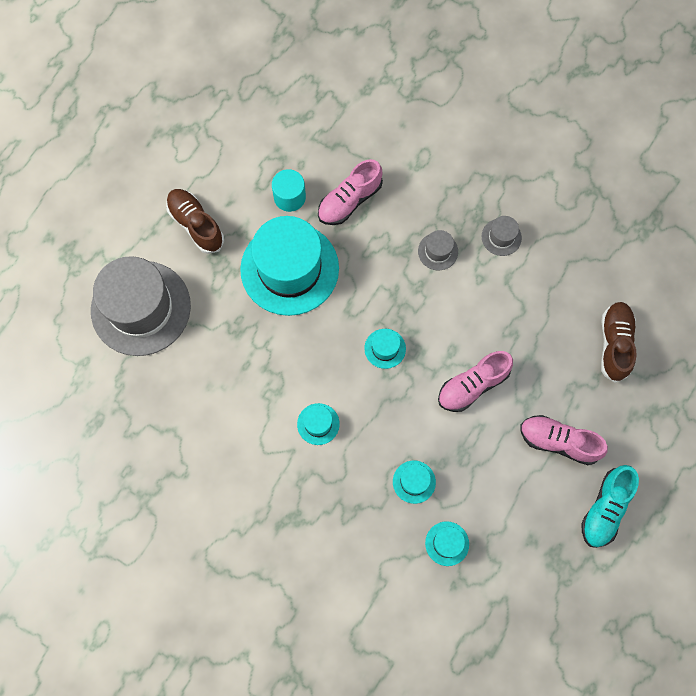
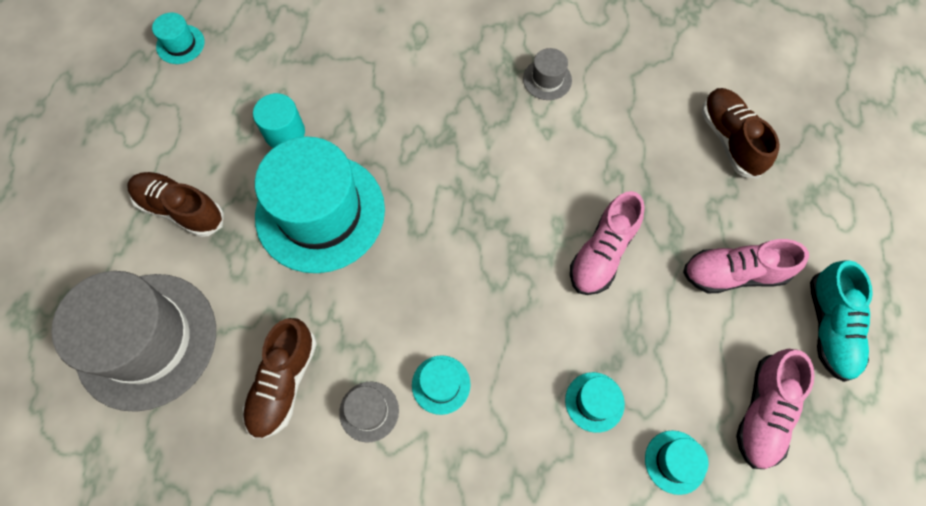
camera: 25 degrees left, 5 degrees down
(217, 376) = (284, 382): none -> brown shoe
(349, 200) = (357, 109): pink shoe -> pink shoe (763, 412)
(385, 348) = (478, 255): turquoise hat -> turquoise hat (180, 44)
(438, 251) = (485, 122): grey hat -> grey hat (369, 411)

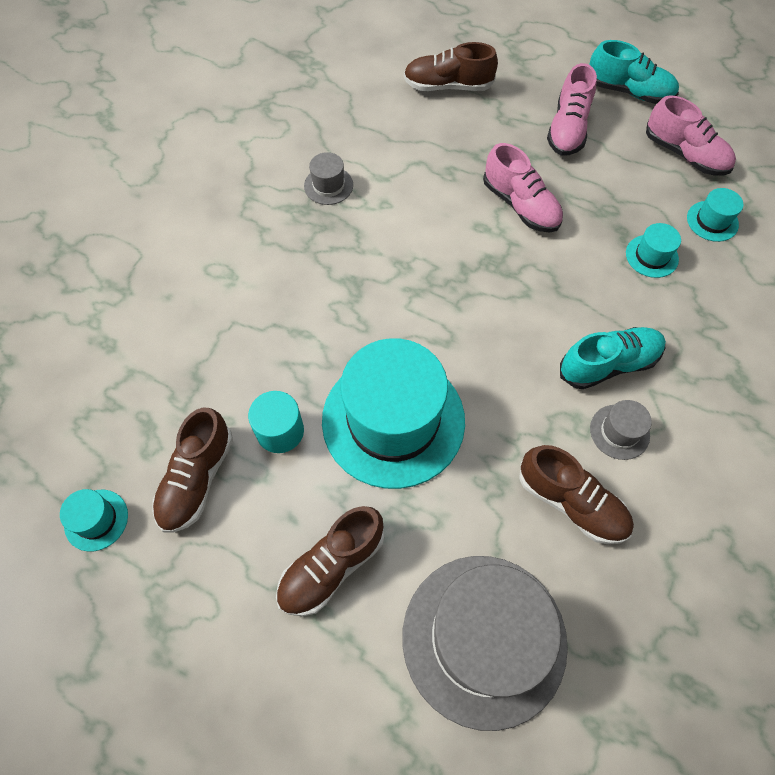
camera: 70 degrees left, 5 degrees down
(228, 93) = (197, 479): none -> brown shoe
(441, 384) = (608, 364): turquoise hat -> turquoise shoe

